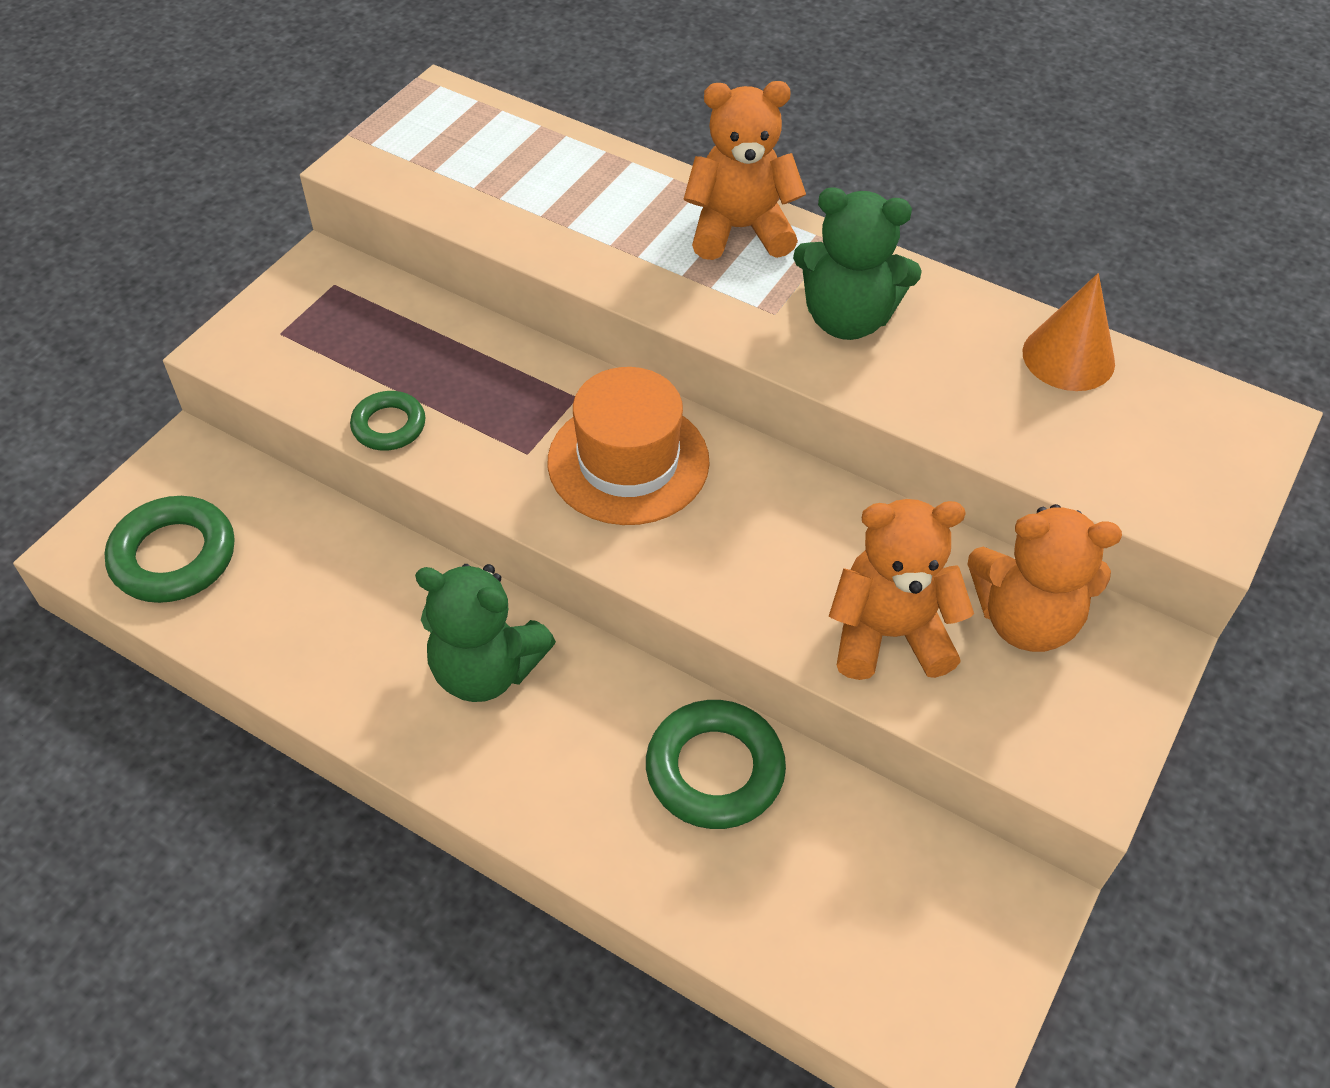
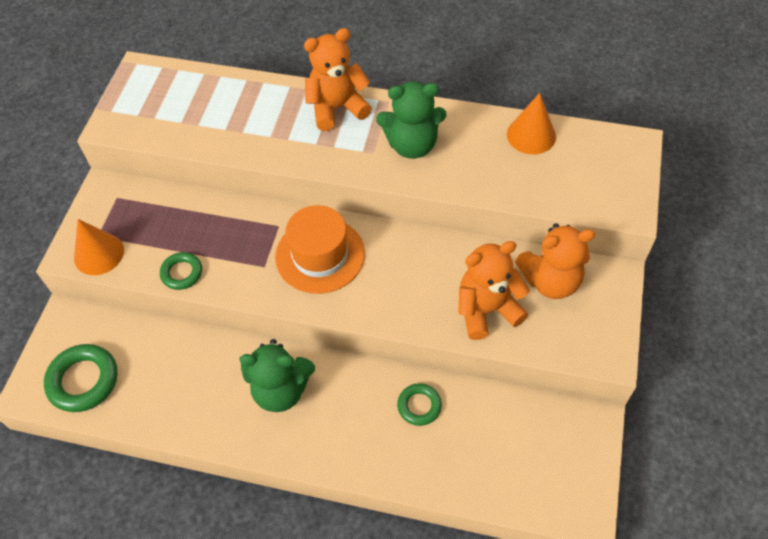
camera: 15 degrees left, 5 degrees up
(270, 360) = (99, 254): none -> orange cone
(715, 770) = (419, 406): green ring -> green ring, size x0.60

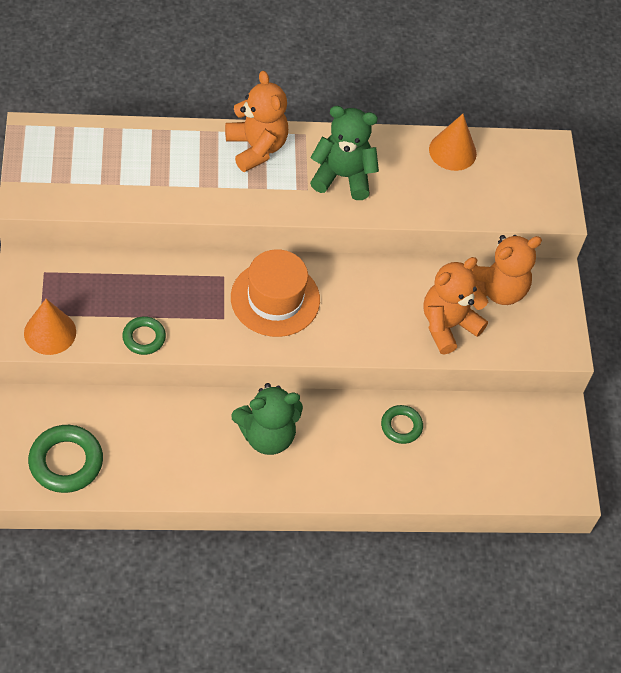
camera: 25 degrees left, 0 degrees up
(337, 108) = (256, 148): orange teddy bear -> orange teddy bear turned 105 degrees clockwise
(412, 145) = (342, 176): green teddy bear -> green teddy bear turned 150 degrees counterclockwise

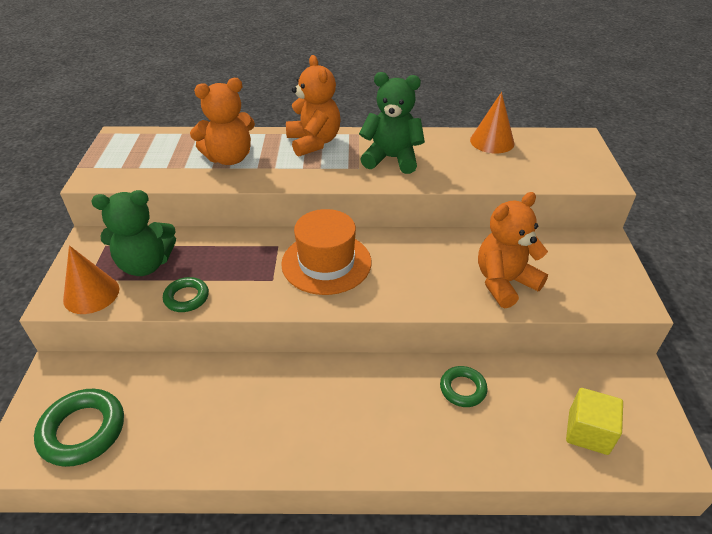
camera: 10 degrees right, 15 degrees down
(267, 435) = (313, 400): green teddy bear -> green teddy bear (145, 264)
(498, 289) = (550, 252): orange teddy bear -> orange teddy bear (229, 158)
(505, 466) = (588, 432): none -> yellow cube

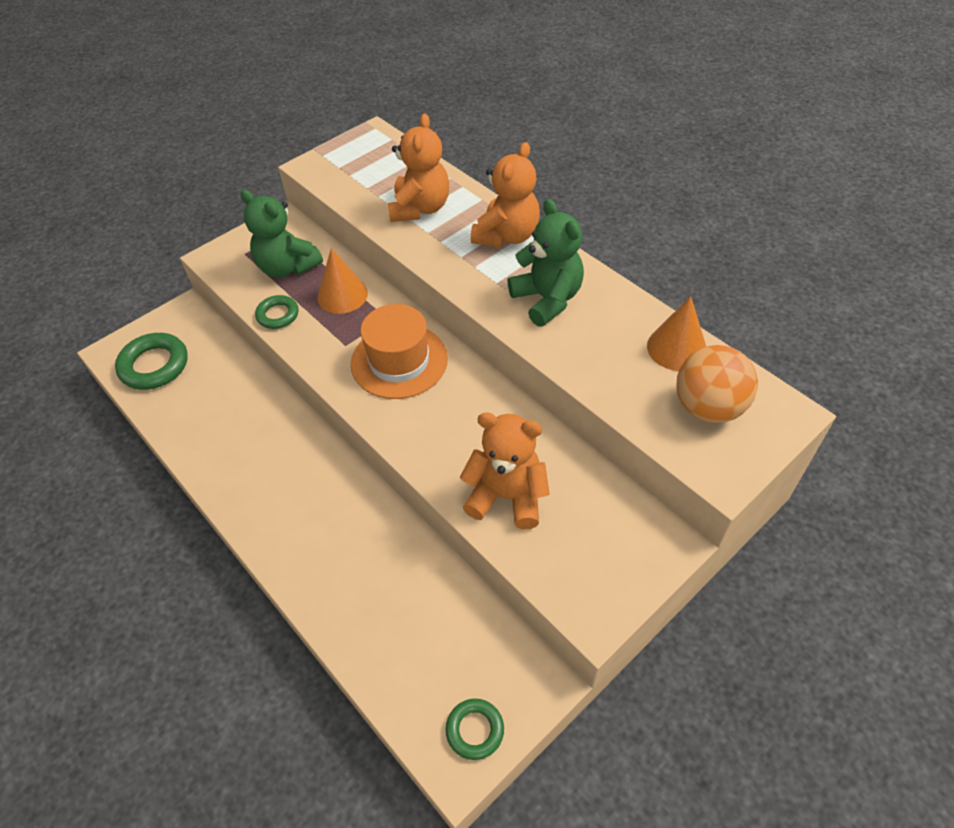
camera: 50 degrees right, 10 degrees up
(91, 294) = (232, 267): orange cone -> orange cone (342, 295)
(229, 158) = (420, 208): orange teddy bear -> orange teddy bear turned 105 degrees counterclockwise
(463, 389) = (388, 553): green ring -> green ring (475, 730)
(548, 156) = (708, 407): none -> orange ball
(588, 432) = (426, 676): yellow cube -> none

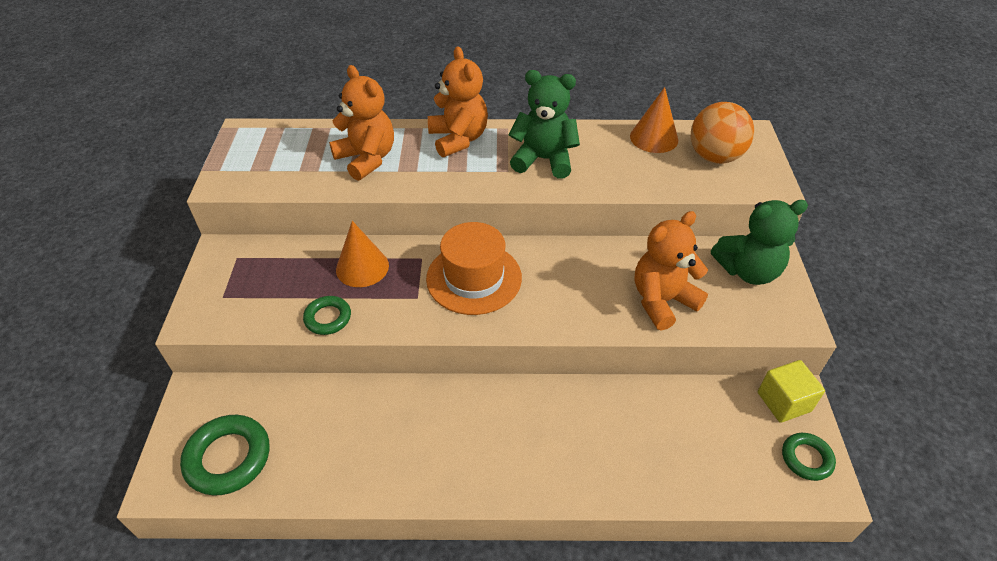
camera: 50 degrees left, 5 degrees down
(287, 267) = (282, 280): green teddy bear -> green teddy bear (748, 271)
(525, 674) = (783, 402): none -> yellow cube

